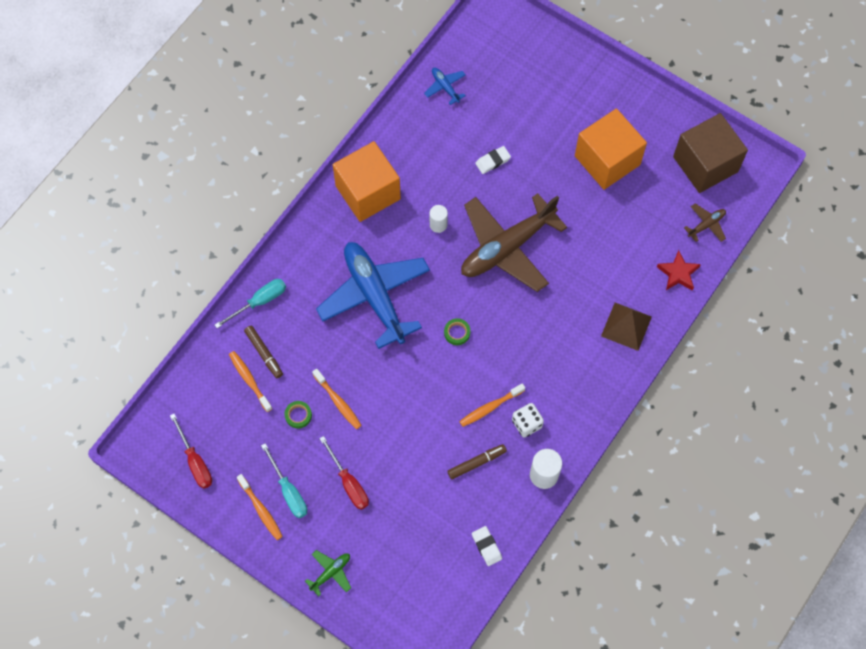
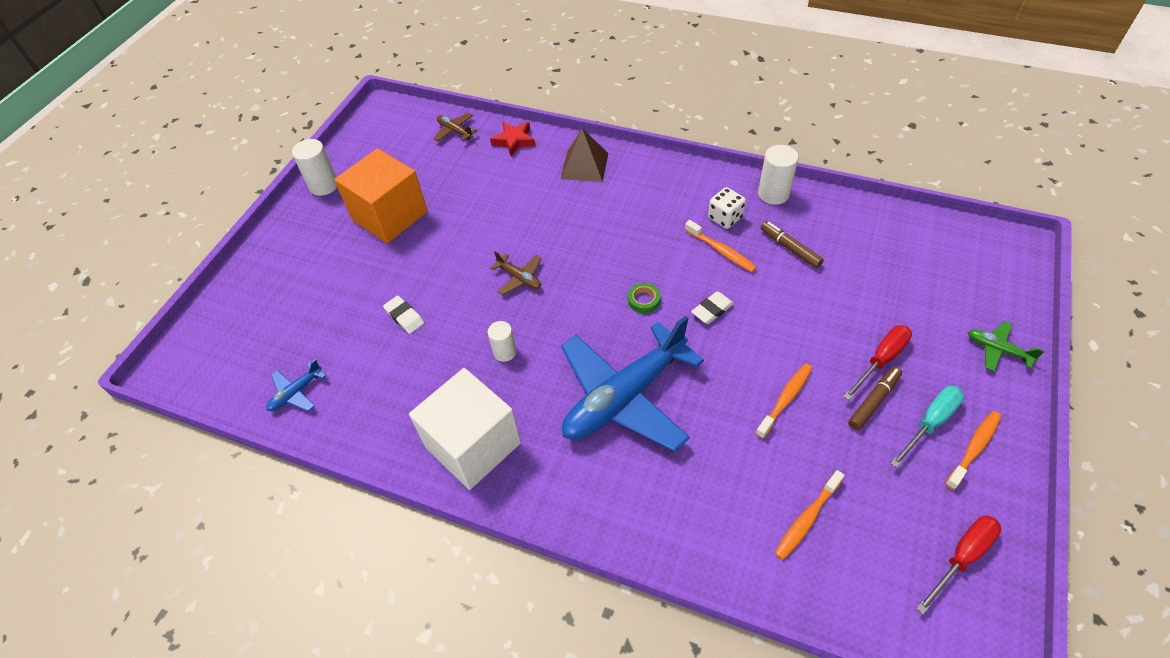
camera: 100 degrees left, 15 degrees down
(259, 302) = (683, 542): turquoise screwdriver -> none
(264, 353) = (758, 511): brown marker -> brown marker (873, 401)
(298, 415) = (826, 440): green tape -> none
(368, 192) = (473, 445): orange cube -> white cube
(486, 546) = (875, 221): white eraser -> white eraser (712, 310)
(507, 247) = (519, 278): brown plane -> brown plane, size x0.41
(660, 112) = (324, 185): none -> white cylinder
(705, 164) = (385, 143): brown cube -> none

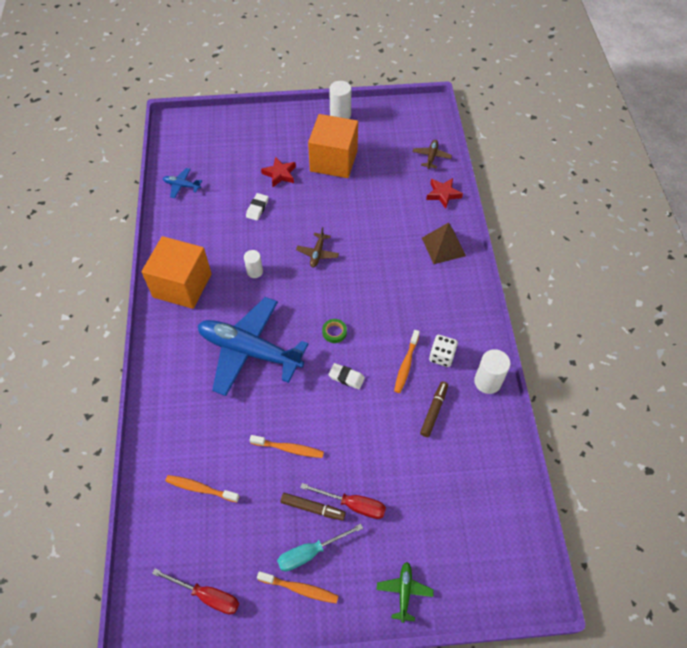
camera: 60 degrees right, 5 degrees up
(367, 275) = (280, 174): none -> red star
(473, 445) = (182, 285): white cube -> orange cube
(930, 423) = (310, 552): turquoise screwdriver -> turquoise screwdriver turned 135 degrees clockwise

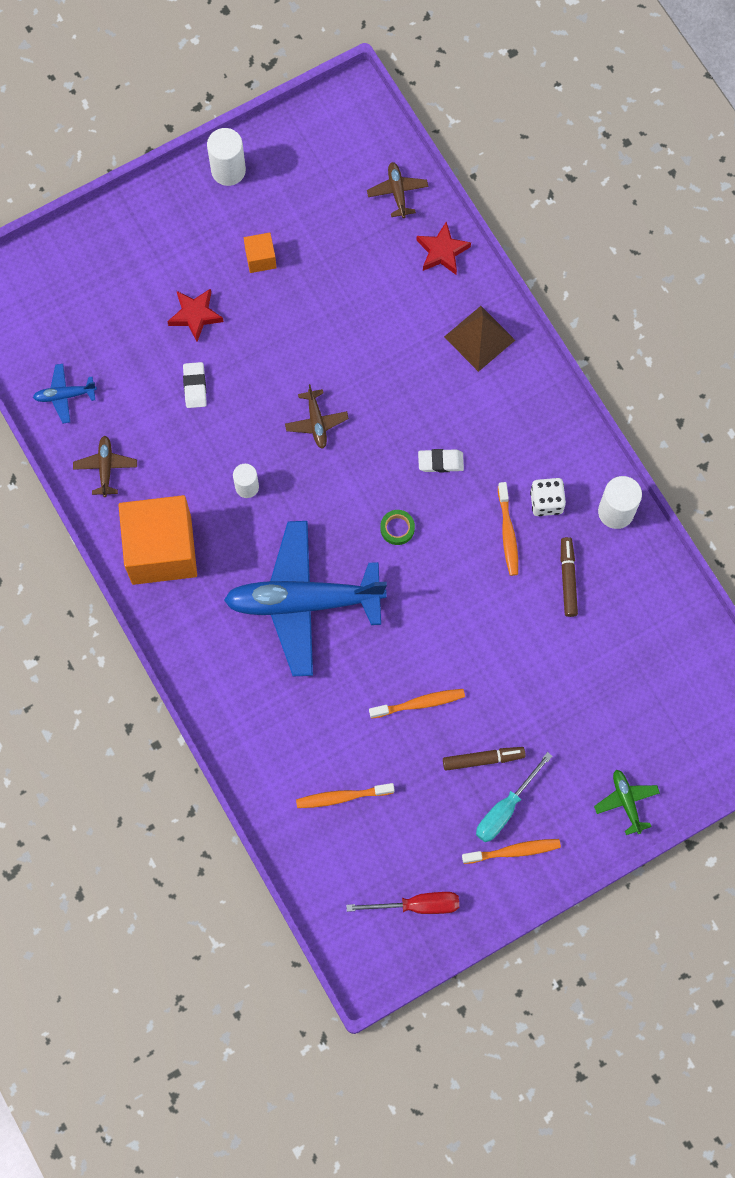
camera: 25 degrees left, 15 degrees up
(179, 229) = (105, 467): none -> brown plane
(333, 160) = (260, 258): orange cube -> orange cube, size x0.43
(346, 377) = (443, 583): white eraser -> white eraser (440, 462)
(353, 505) = (527, 734): red screwdriver -> none

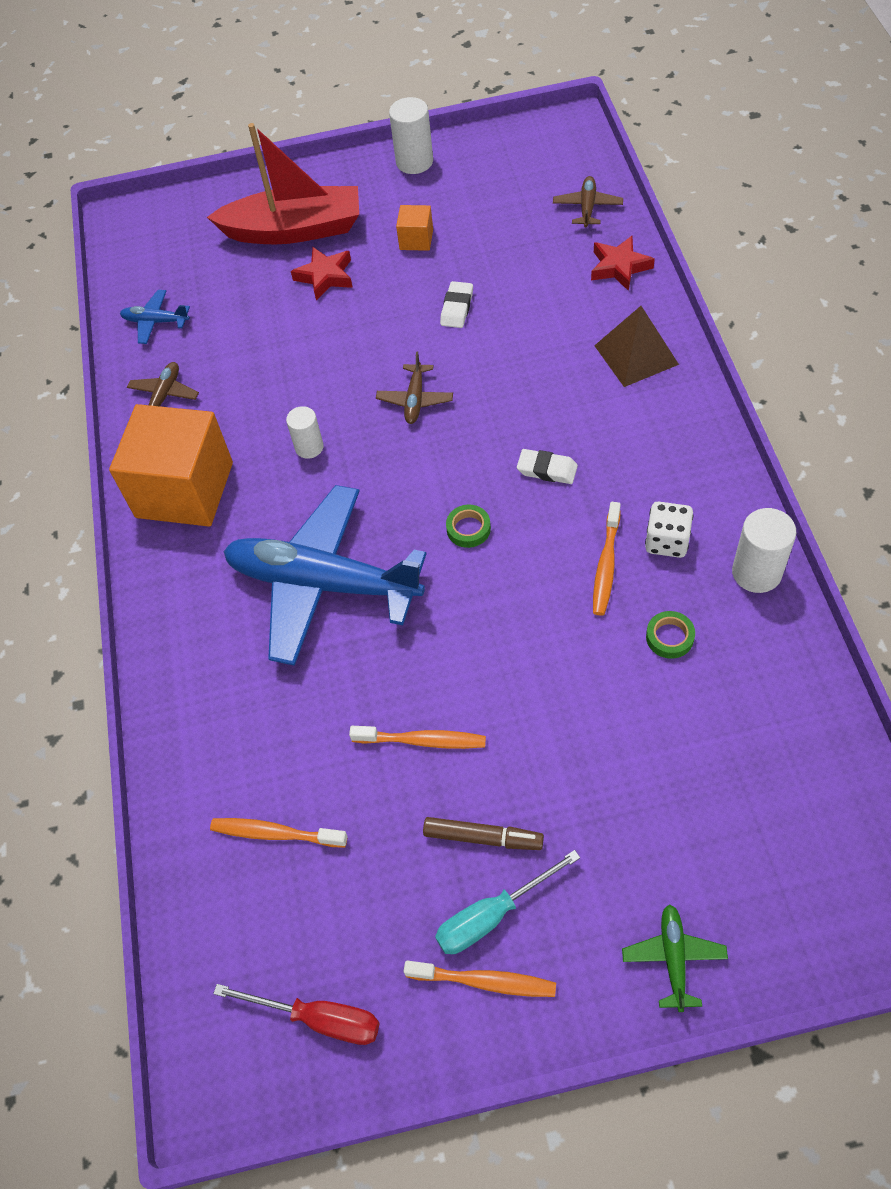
camera: 25 degrees right, 15 degrees down
(148, 270) = (294, 230): none -> red boat
(195, 386) = (295, 340): white eraser -> white eraser (457, 308)
(568, 579) = (669, 637): brown marker -> green tape

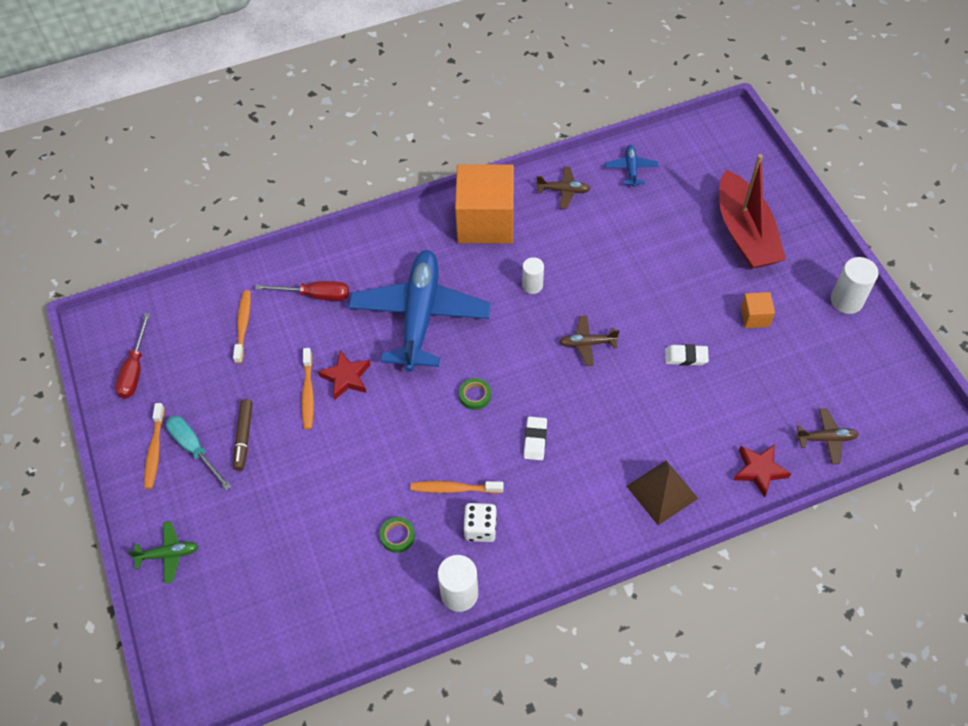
camera: 75 degrees right, 0 degrees up
(247, 722) = (315, 295): none -> red screwdriver
(325, 276) = (699, 263): red star -> red star (346, 377)

